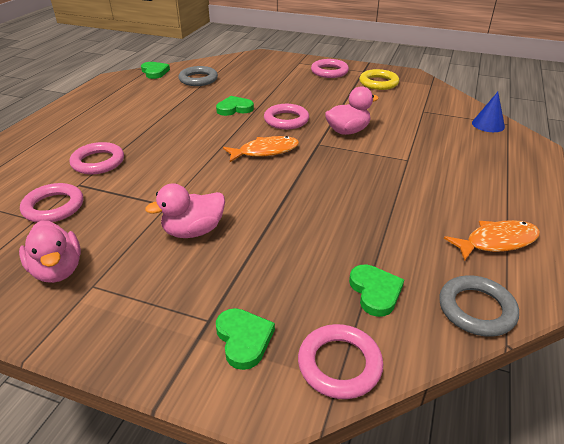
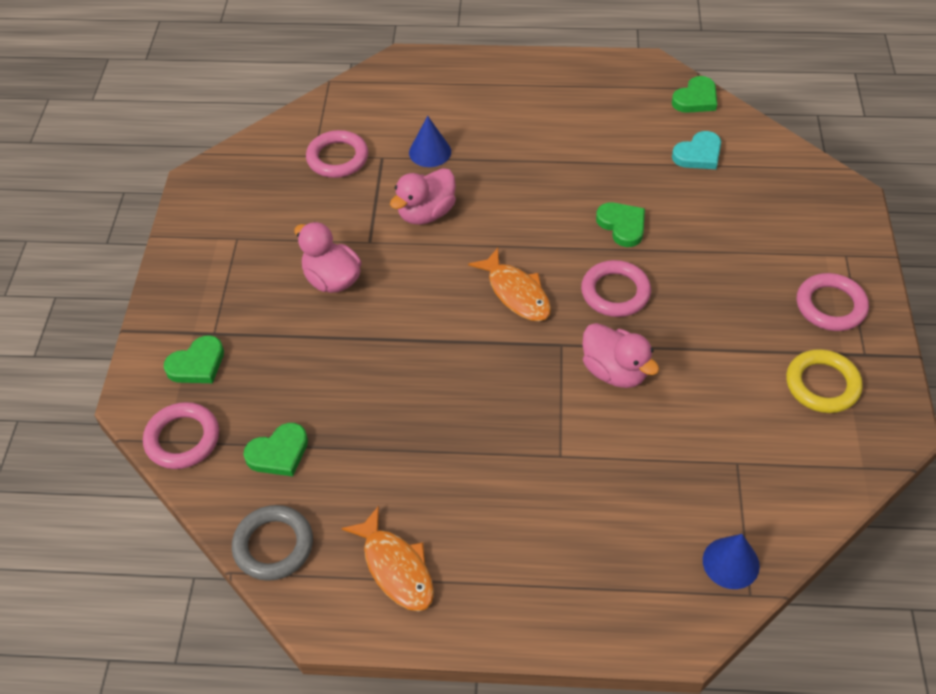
camera: 75 degrees right, 15 degrees up
(58, 270) = (250, 206): pink duck -> pink duck (426, 213)
(98, 162) = (430, 152): pink ring -> blue cone
(198, 79) = (698, 154): grey ring -> turquoise heart

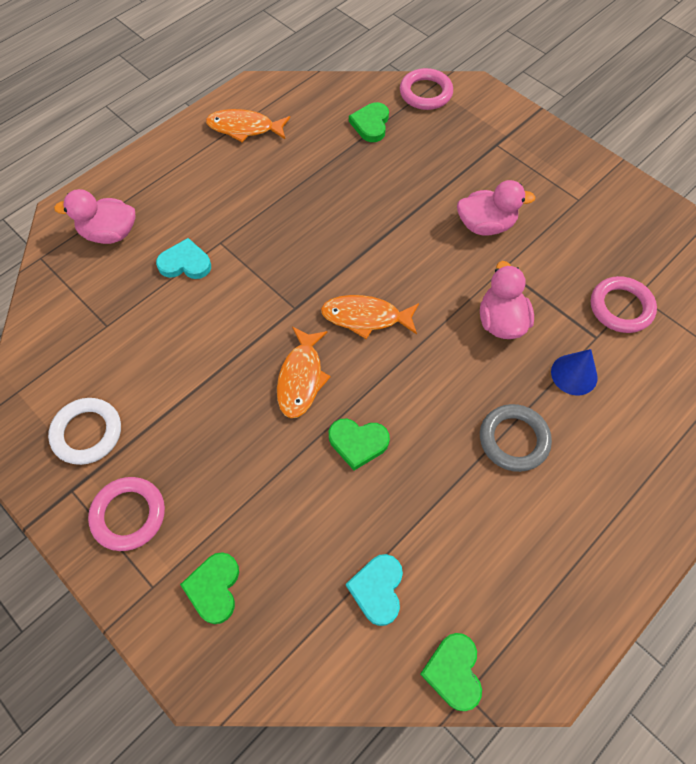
camera: 130 degrees right, 10 degrees up
(197, 364) = (477, 125): green heart -> green heart (214, 588)
(273, 545) = (314, 92): grey ring -> grey ring (513, 440)
(612, 462) = (185, 263): none -> turquoise heart
(615, 292) = (301, 378): pink ring -> orange fish
(615, 371) = (241, 319): pink duck -> pink duck (109, 234)
(731, 563) = (64, 265): blue cone -> none
(822, 385) = (87, 433): yellow ring -> white ring

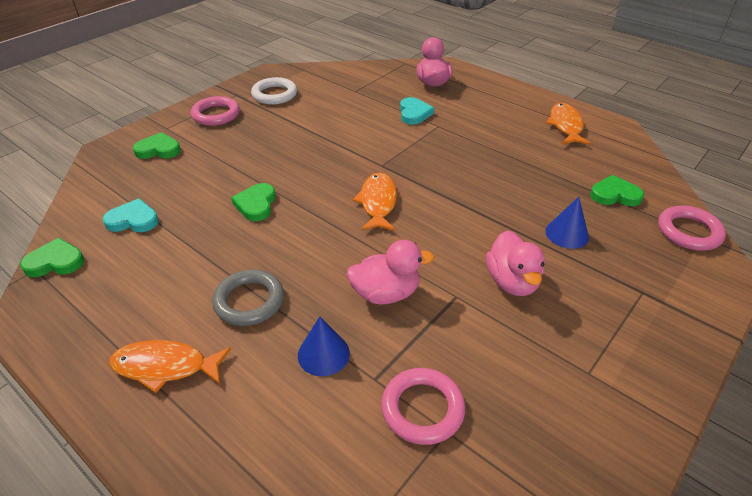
camera: 85 degrees right, 20 degrees down
(301, 378) = (315, 173): orange fish -> orange fish (165, 367)
(424, 173) = (567, 234): none -> blue cone

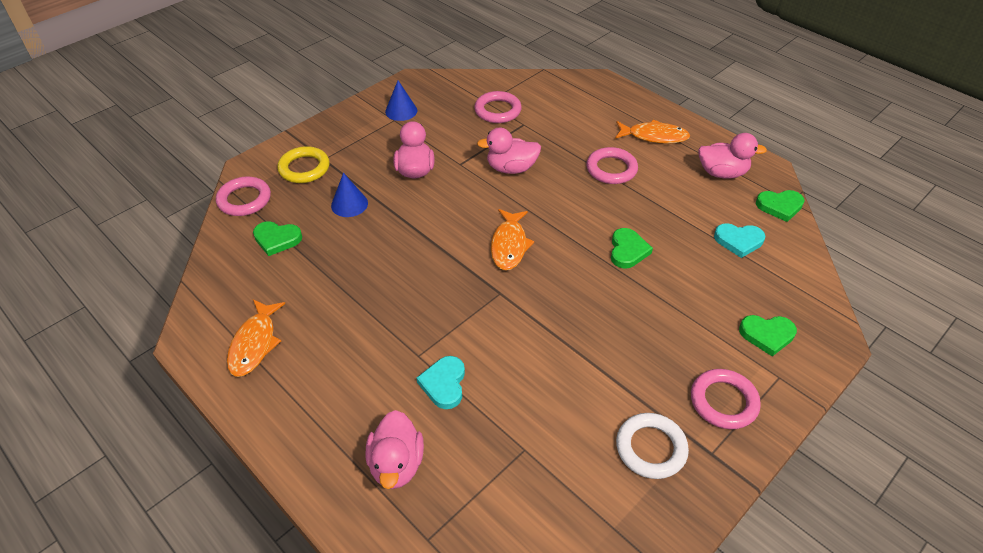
camera: 175 degrees left, 5 degrees up
(97, 305) = (722, 173): none -> pink duck
(249, 301) = (611, 169): grey ring -> pink ring
(323, 354) = (555, 137): blue cone -> blue cone (401, 111)
(656, 276) = (304, 168): none -> yellow ring

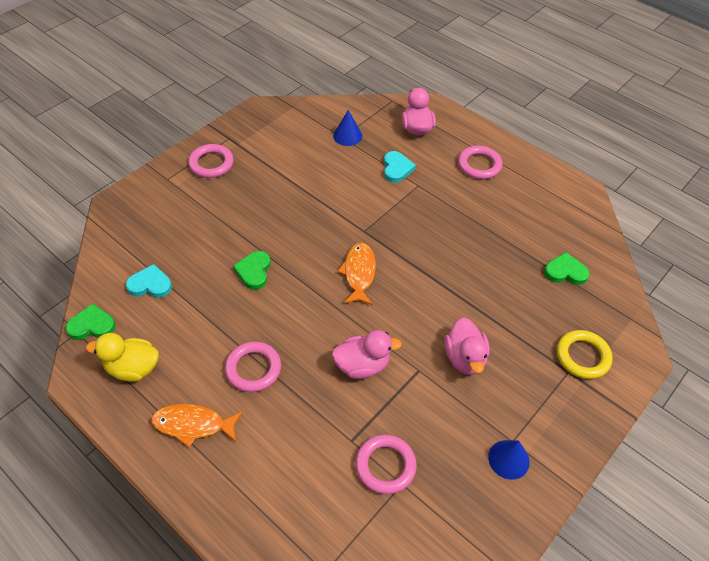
camera: 175 degrees right, 5 degrees up
(244, 200) = (620, 313): pink ring -> pink ring (479, 165)
(255, 343) = (536, 189): orange fish -> none
(349, 204) = (517, 312): blue cone -> blue cone (347, 135)
(651, 448) = (265, 139): white ring -> none
(722, 173) = (133, 368): pink duck -> yellow duck
(767, 335) = (162, 205): green heart -> none

